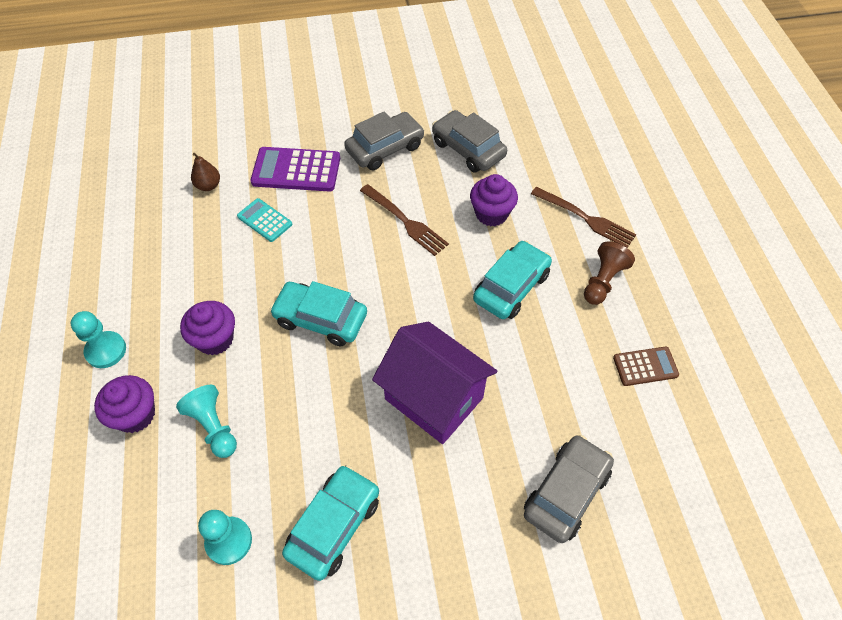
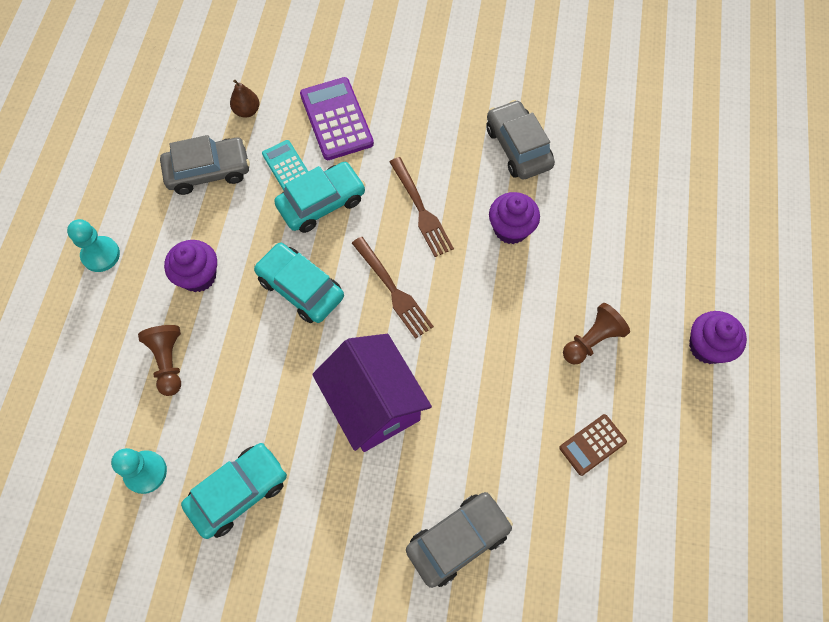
camera: 20 degrees right, 10 degrees up
(135, 415) = (106, 326): purple cupcake -> purple cupcake (707, 346)
(213, 427) = (168, 362): turquoise pawn -> brown pawn
(296, 170) = (336, 119): purple calculator -> purple calculator turned 45 degrees clockwise
(385, 148) = (433, 121): grey car -> grey car (208, 171)
(511, 287) = (496, 315): turquoise car -> turquoise car (321, 203)
(585, 218) = (606, 265): brown fork -> brown fork (393, 290)
(645, 366) = (592, 444): brown calculator -> brown calculator turned 135 degrees clockwise

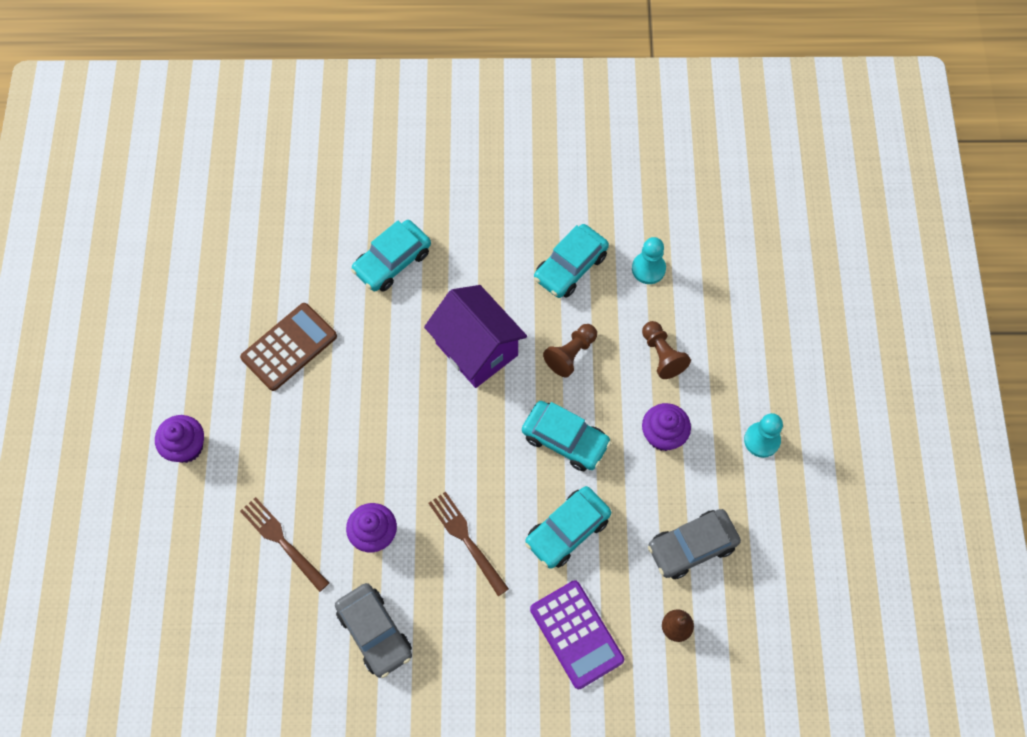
camera: 170 degrees right, 0 degrees up
(286, 166) = (614, 567): turquoise calculator -> none
(393, 290) = (479, 452): brown fork -> brown fork (282, 541)
(458, 540) = (392, 261): grey car -> turquoise car
(592, 340) = (291, 435): brown pawn -> brown pawn (571, 354)
(592, 444) = (289, 347): brown calculator -> brown calculator, size x1.72

